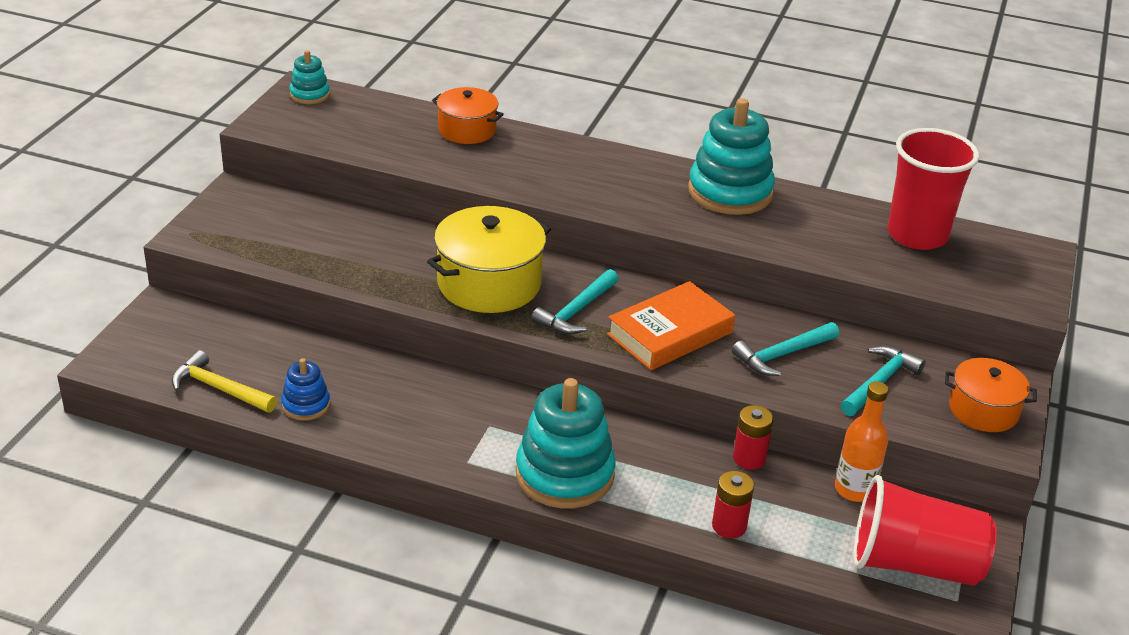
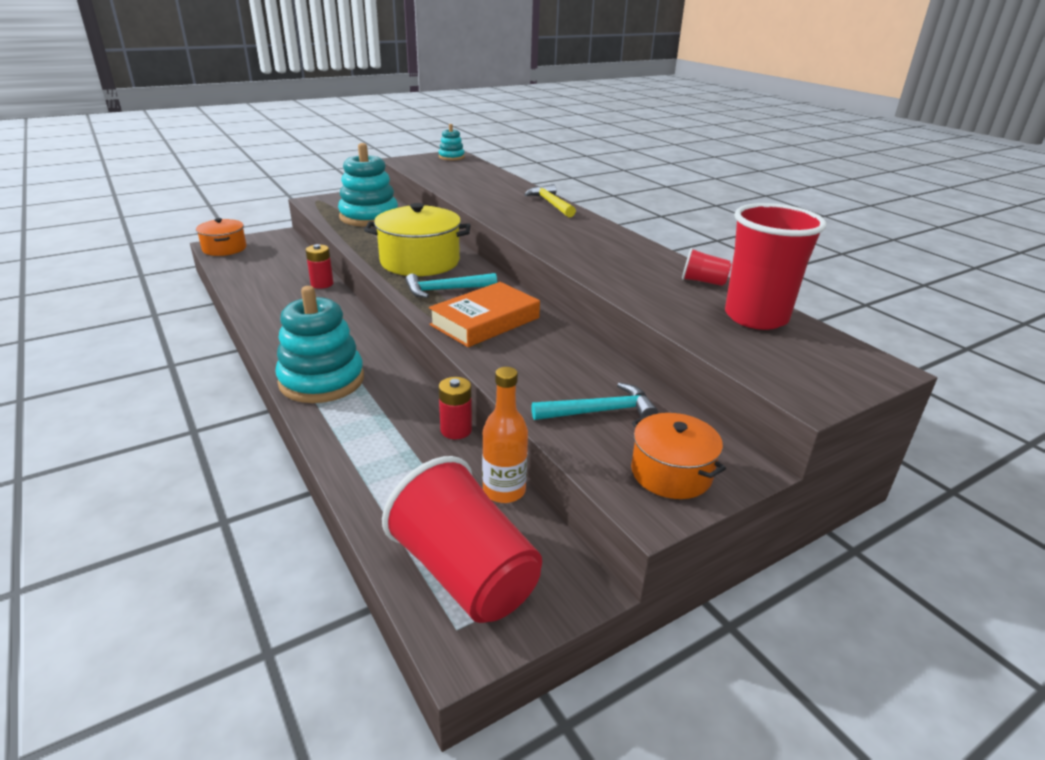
camera: 40 degrees right, 5 degrees down
(220, 389) = (237, 271): yellow hammer -> yellow hammer (551, 204)
(306, 405) = (259, 292): blue stacking toy -> none
(467, 130) = (508, 186): orange pot -> orange pot (224, 248)
(670, 333) = (485, 321): orange book -> orange book turned 45 degrees counterclockwise
(729, 526) = (367, 462): red battery -> red battery (322, 284)
(730, 192) = (630, 251): turquoise stacking toy -> turquoise stacking toy (369, 217)
(783, 355) = (547, 363): turquoise hammer -> none
(833, 208) = (703, 281): none -> red cup

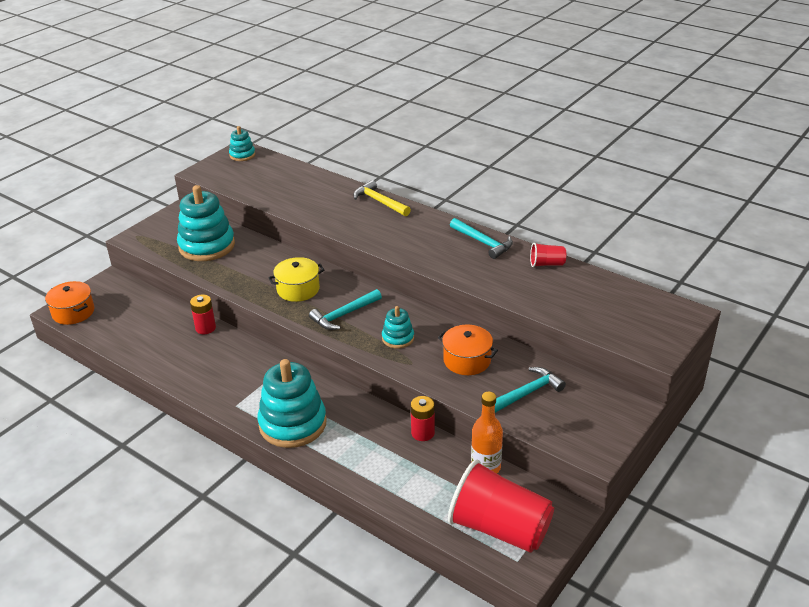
camera: 20 degrees left, 5 degrees up
(420, 262) = (298, 289): yellow pot -> yellow pot, size x0.61
(485, 321) = (398, 338): orange book -> turquoise stacking toy
(638, 250) = (483, 242): none -> turquoise hammer
(671, 473) = (594, 425): orange pot -> orange pot (467, 360)
(756, 317) = (597, 290): red cup -> none

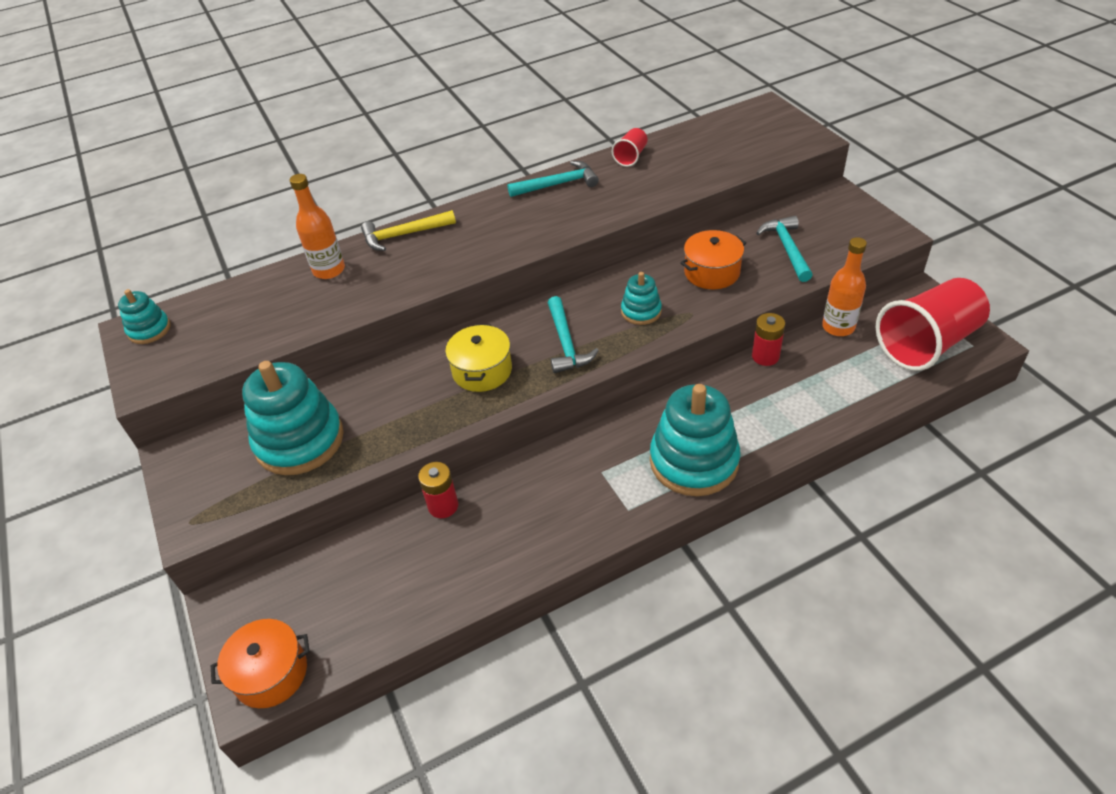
camera: 60 degrees left, 10 degrees up
(327, 189) = (329, 270): none -> orange bottle

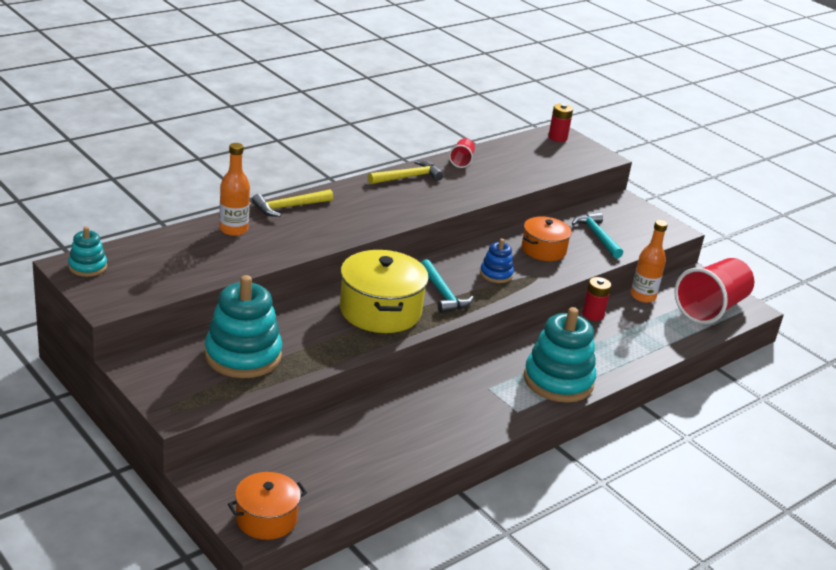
camera: 20 degrees left, 15 degrees down
(443, 506) = (366, 411): red battery -> red battery (557, 137)
(482, 371) = (380, 311): yellow pot -> yellow pot, size x1.63
(557, 184) = (407, 177): turquoise hammer -> yellow hammer
(641, 311) = (496, 274): turquoise stacking toy -> blue stacking toy

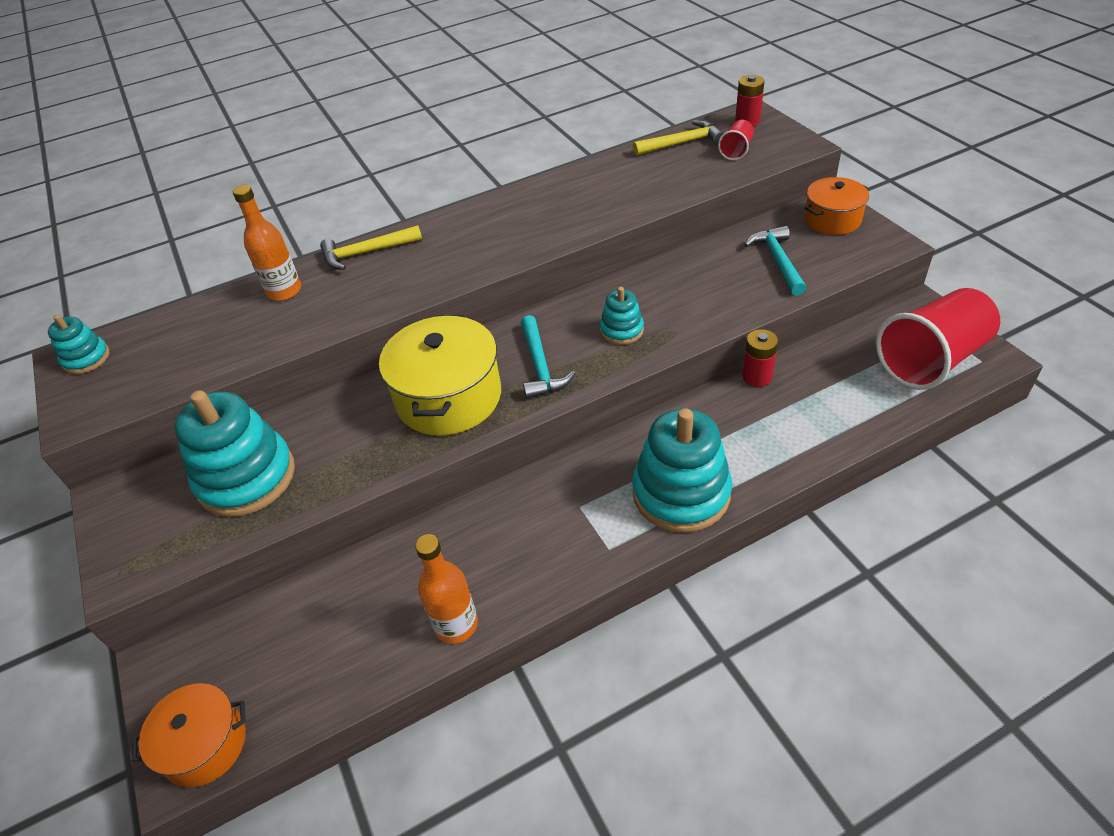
camera: 20 degrees right, 15 degrees up
(407, 177) = (531, 197): yellow hammer -> yellow hammer (682, 143)
(461, 161) = (609, 167): red cup -> red cup (736, 150)
(496, 274) = (621, 330): blue stacking toy -> turquoise stacking toy
(543, 250) = (697, 287): orange pot -> orange pot (832, 220)
(643, 296) = (834, 344): orange bottle -> orange bottle (456, 625)

